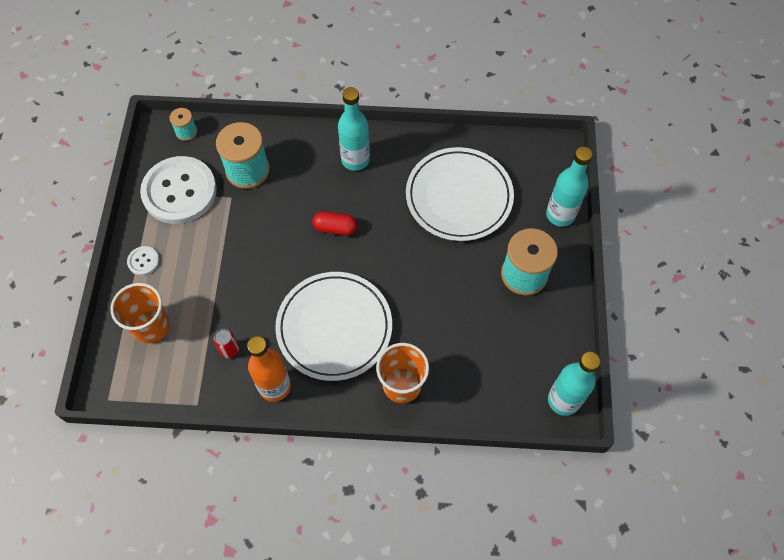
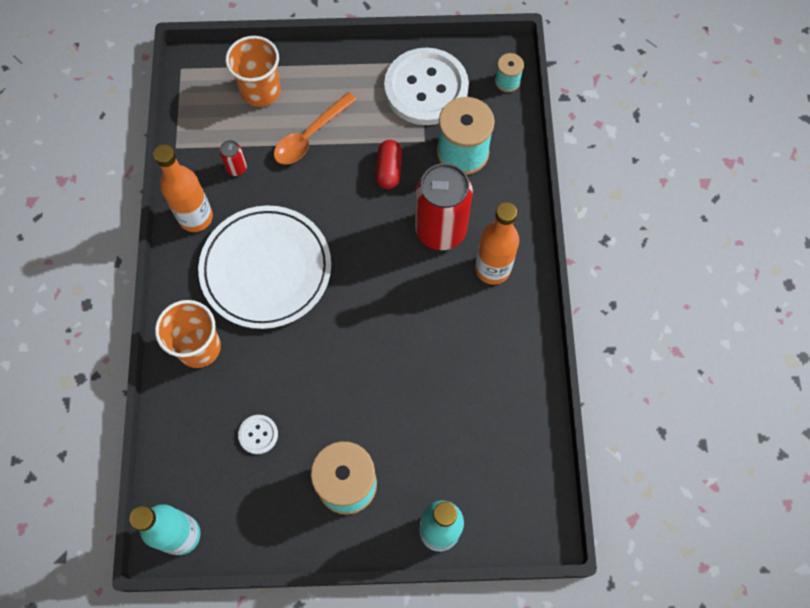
camera: 85 degrees right, 5 degrees up
(143, 261) = (336, 70): white button -> white button (258, 434)
(208, 286) = (310, 136): none -> orange spoon
(316, 192) = (440, 230): none -> red can
(335, 228) = (393, 256): red capsule -> red capsule (389, 170)
(355, 160) = (492, 269): turquoise bottle -> orange bottle
(459, 196) = (453, 398): white plate -> none

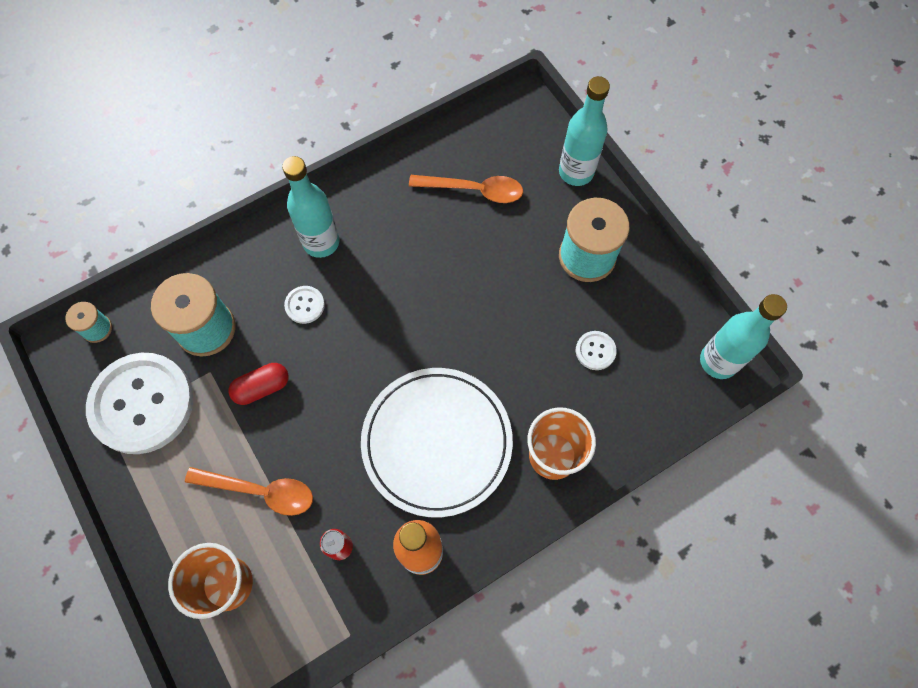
camera: 120 degrees left, 0 degrees up
(440, 230) = (305, 305): red can -> white button
(472, 423) = (474, 190): none -> orange spoon
(492, 269) = (321, 242): orange bottle -> turquoise bottle

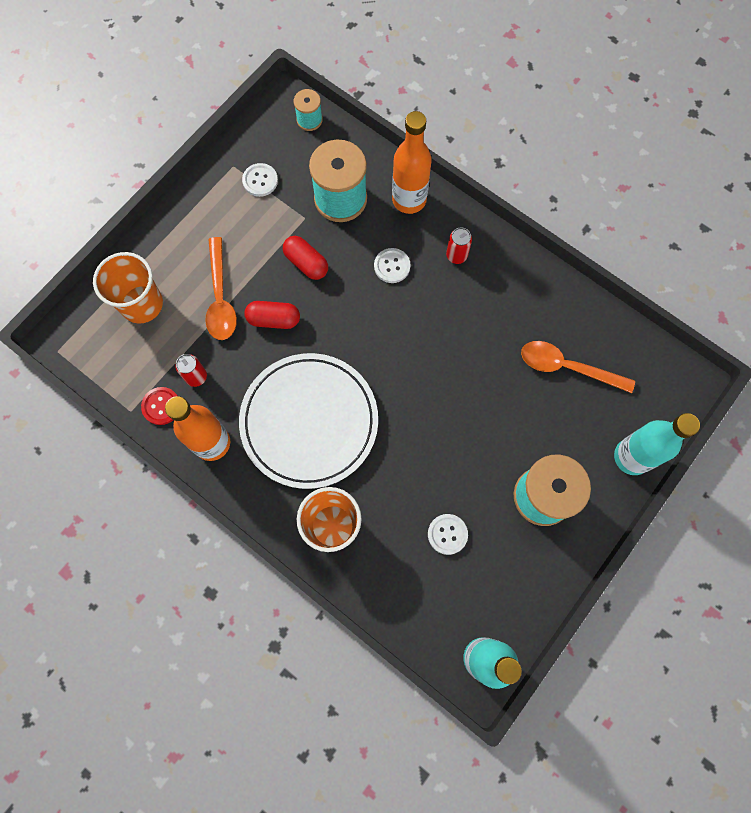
camera: 70 degrees right, 5 degrees up
(142, 404) = (260, 180): white button -> white button, size x0.41
(240, 264) = (409, 200): none -> orange bottle
(310, 442) = (273, 319): none -> red capsule
(321, 242) = (456, 255): turquoise bottle -> red can
(358, 597) = (161, 406): none -> red button
(474, 190) = (567, 367): orange spoon -> orange spoon turned 120 degrees clockwise

